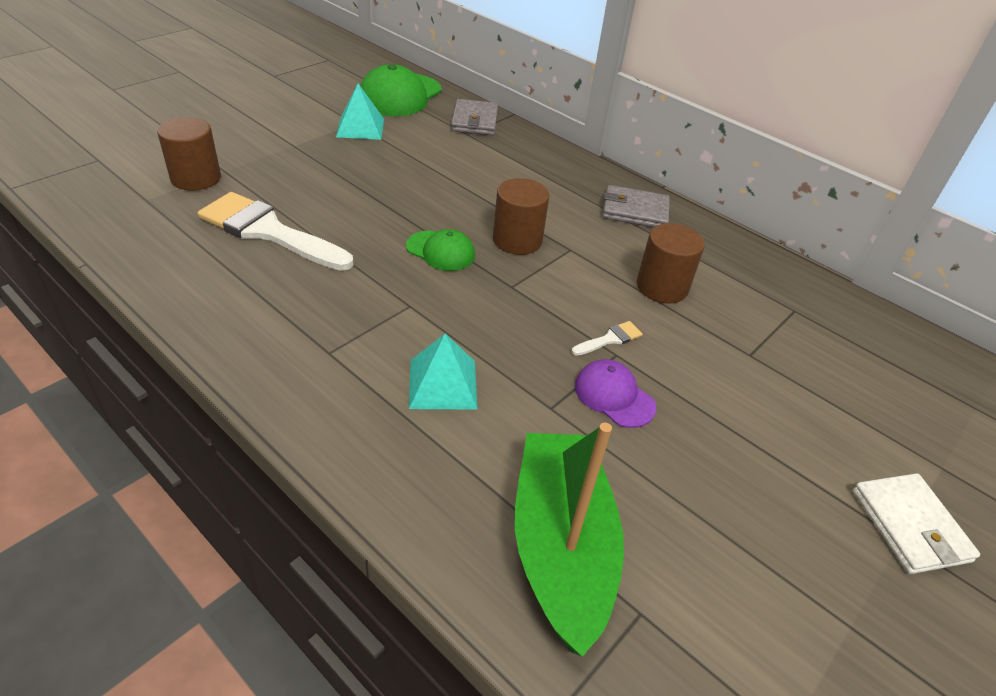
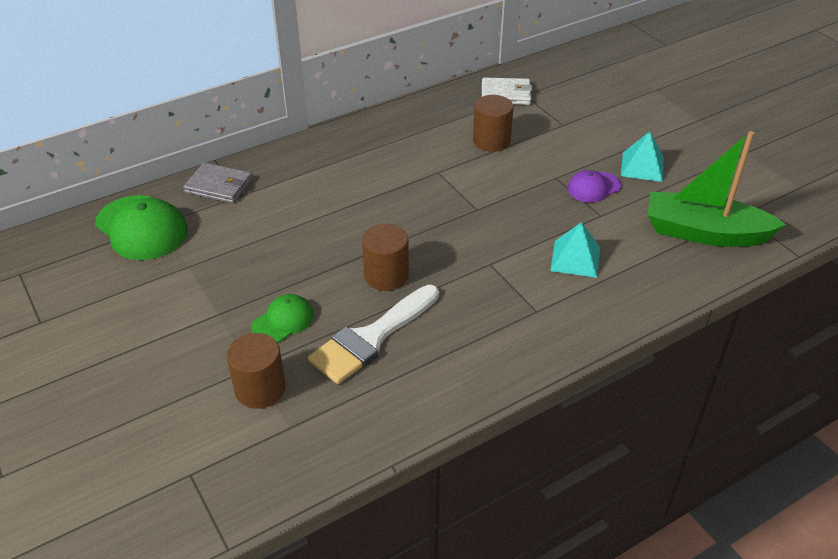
camera: 70 degrees left, 0 degrees up
(360, 127) = (200, 263): turquoise pyramid -> turquoise pyramid (642, 166)
(440, 251) = (425, 238): green cap -> green cap (283, 321)
(517, 240) = (420, 196): brown cylinder -> brown cylinder (386, 275)
(610, 339) = (541, 176): white brush -> none
(635, 211) = (396, 129): grey wallet -> none
(910, 526) = (691, 114): white wallet -> white wallet (506, 94)

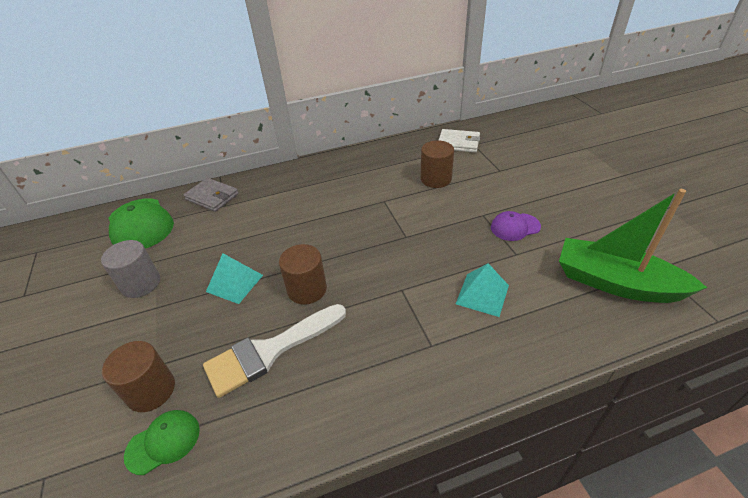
camera: 15 degrees right, 0 degrees up
(184, 292) = (141, 284): none -> grey cylinder
(283, 321) = (203, 322): green cap -> green cap (163, 442)
(642, 166) = (563, 212): turquoise pyramid -> turquoise pyramid (234, 283)

